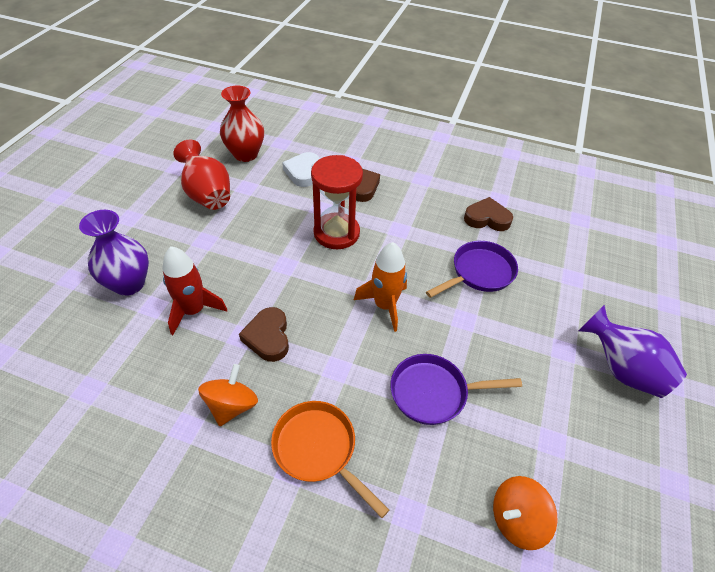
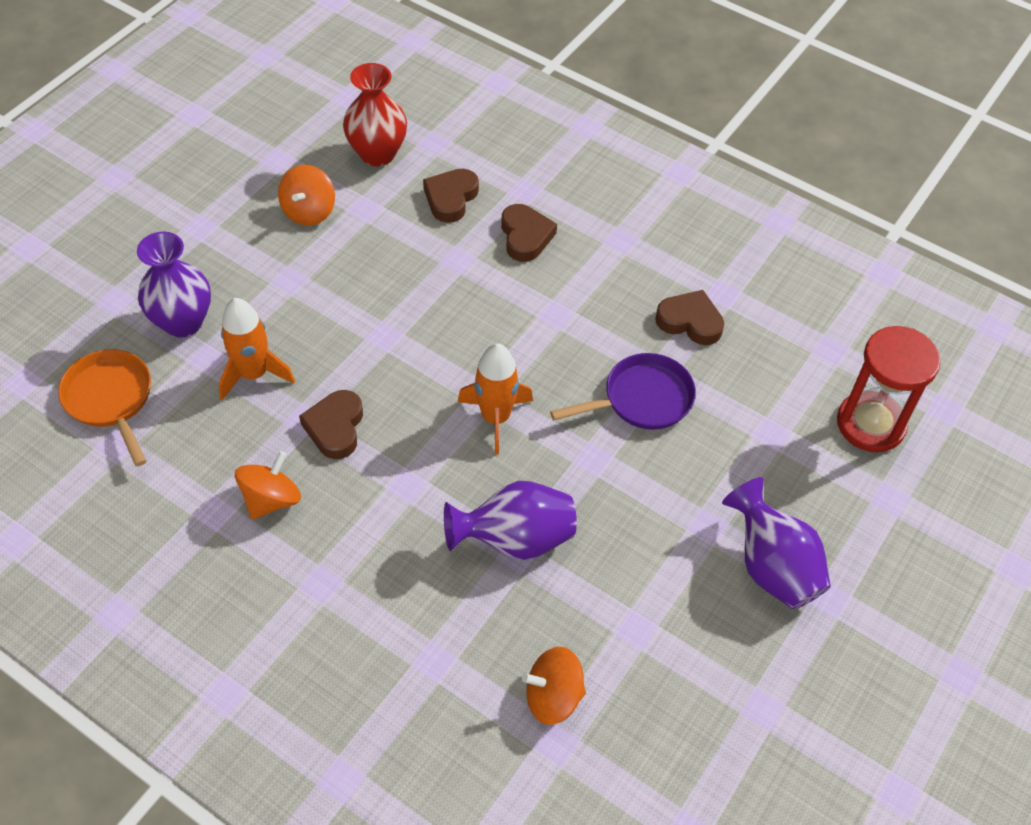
camera: 15 degrees right, 5 degrees up
(193, 310) = (253, 374): red rocket -> orange rocket
(208, 195) = (309, 211): red vase -> orange spinning top
(303, 172) = (451, 198): white heart -> brown heart
(318, 449) = (356, 570): orange pan -> orange pan (111, 399)
(336, 233) = (467, 303): red hourglass -> red hourglass (870, 424)
(433, 392) = (515, 539): purple pan -> purple vase

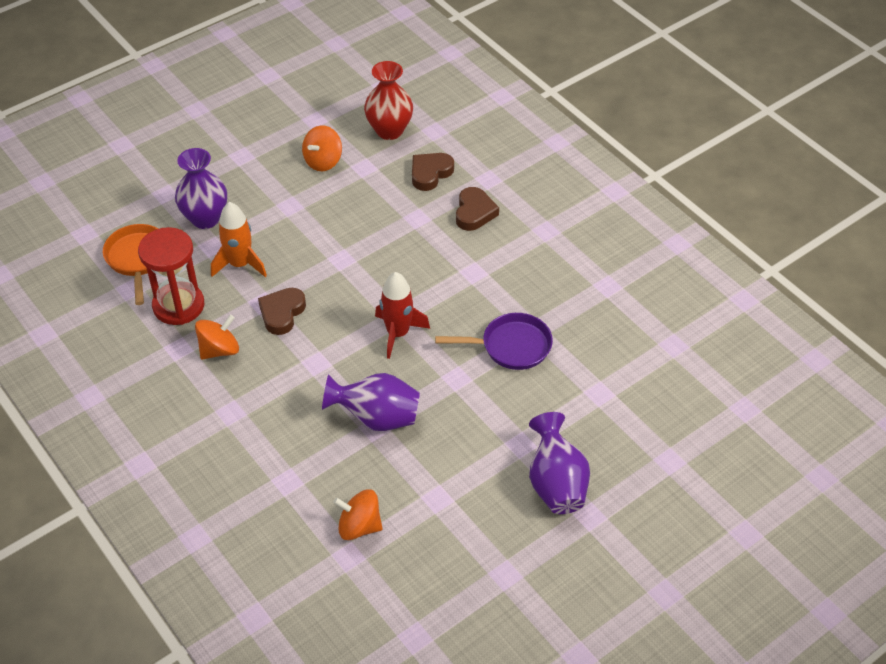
camera: 20 degrees right, 5 degrees down
(495, 418) = (398, 333): orange rocket -> red rocket
(690, 321) = (572, 300): brown heart -> none
(870, 424) = (679, 405): red hourglass -> red hourglass (178, 305)

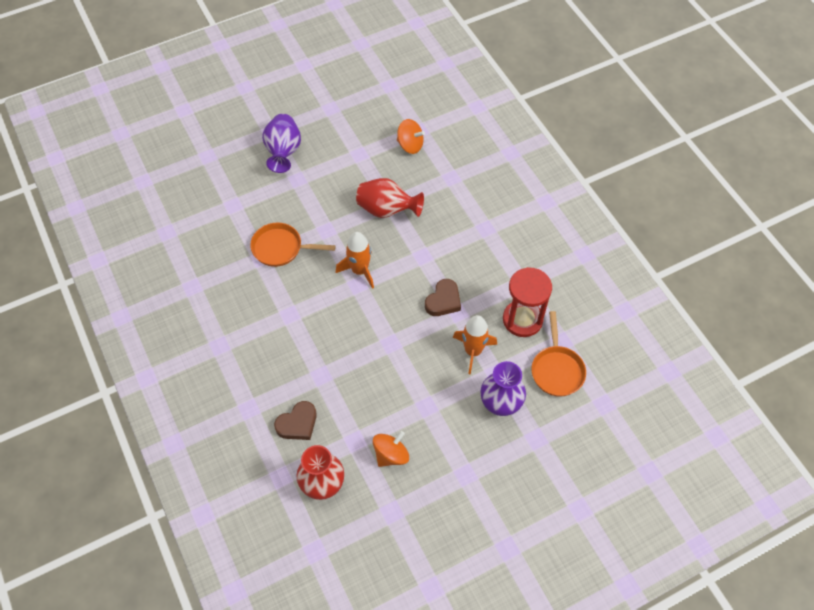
camera: 170 degrees left, 10 degrees up
(219, 350) = (492, 277): orange spinning top -> none
(376, 418) = (387, 210): purple vase -> red vase
(398, 333) = (359, 270): red rocket -> orange rocket
(474, 212) = (271, 373): brown heart -> none
(511, 346) = (281, 248): purple pan -> orange pan

